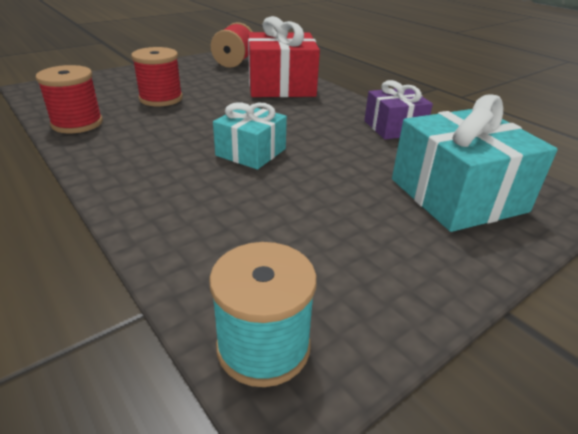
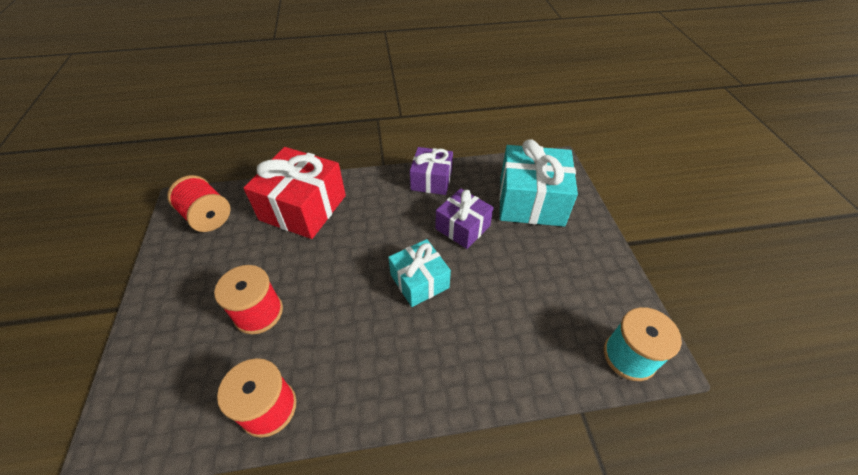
camera: 60 degrees left, 15 degrees up
(350, 159) = (462, 227): none -> purple gift

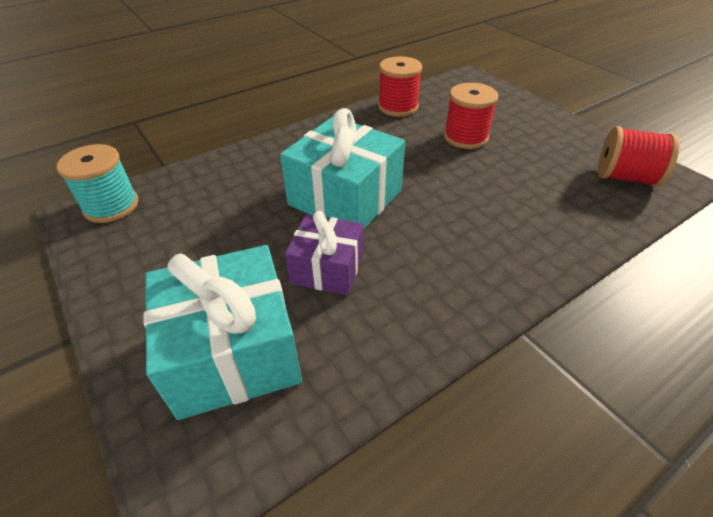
camera: 155 degrees right, 5 degrees down
(303, 207) = (546, 220): red gift -> none
(419, 281) = (345, 197): turquoise gift -> turquoise gift, size x1.65
(431, 180) = (420, 327): purple gift -> none

